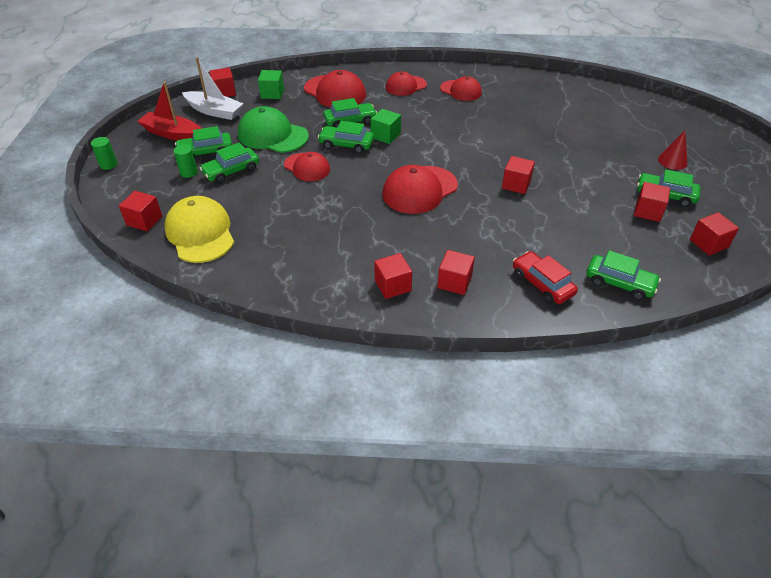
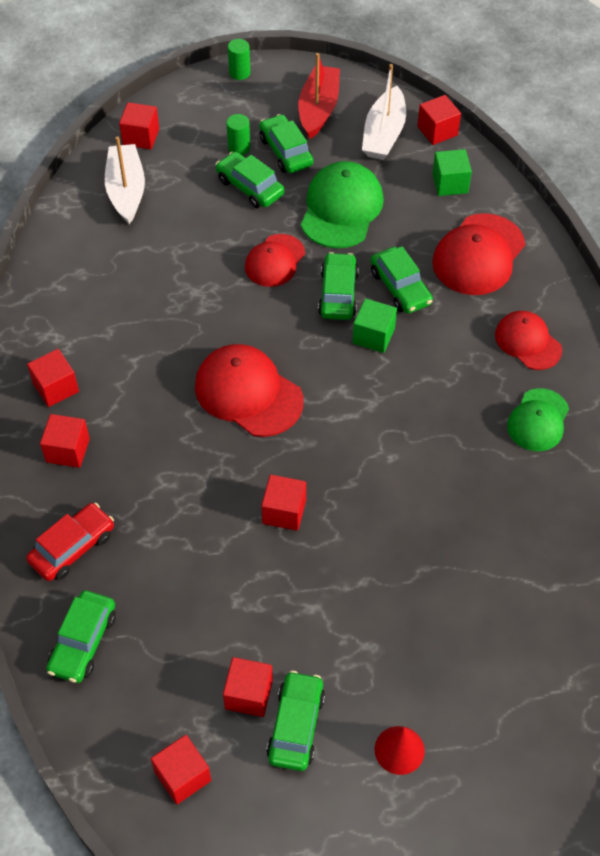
camera: 80 degrees right, 10 degrees up
(200, 233) = (126, 190): yellow cap -> white boat
(461, 90) = (538, 420): red cap -> green cap

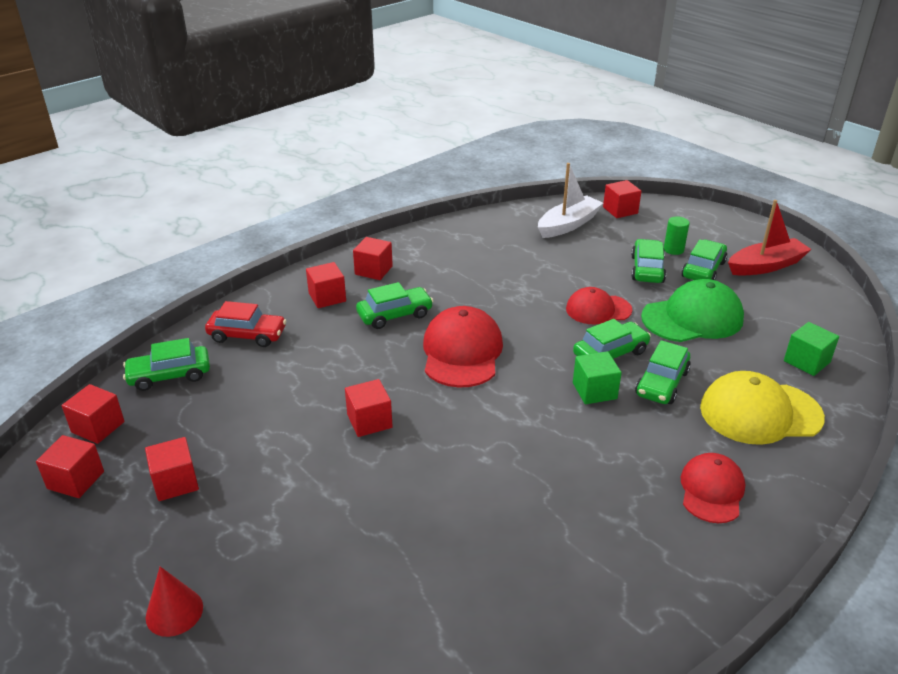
camera: 55 degrees right, 20 degrees down
(239, 73) = (738, 221): green cylinder -> none
(296, 726) = (161, 526): green car -> green car (394, 315)
(384, 134) = (796, 305): white boat -> none
(437, 131) = (847, 330): red cube -> red cube (98, 427)
(478, 255) = (760, 413): red cap -> yellow cap
(538, 420) = (633, 541): green cap -> none

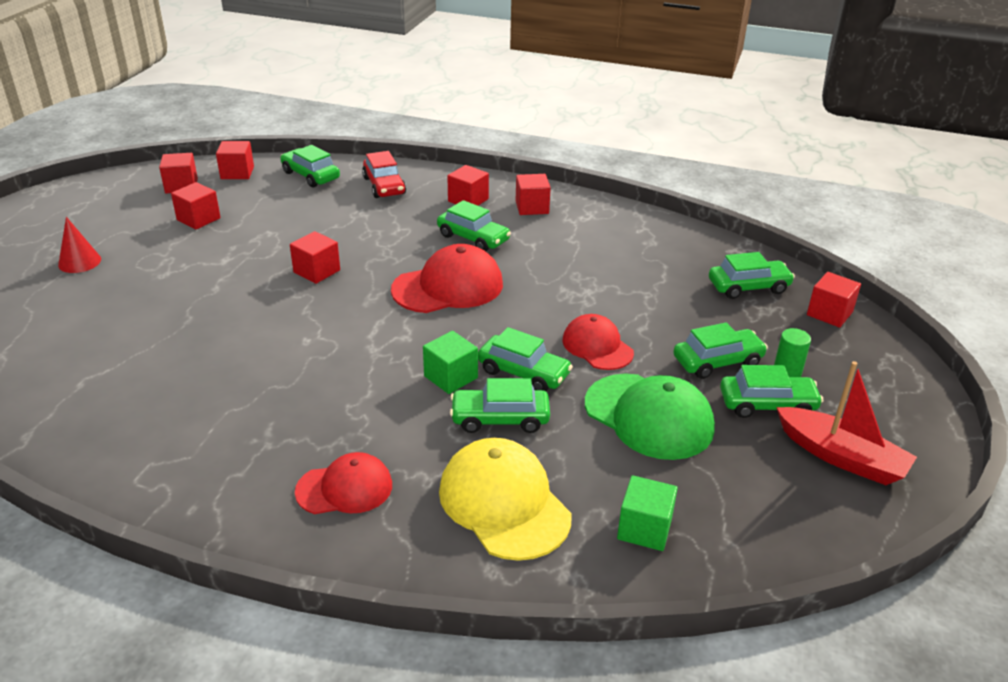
camera: 60 degrees right, 0 degrees up
(568, 225) = (748, 287): white boat -> green car

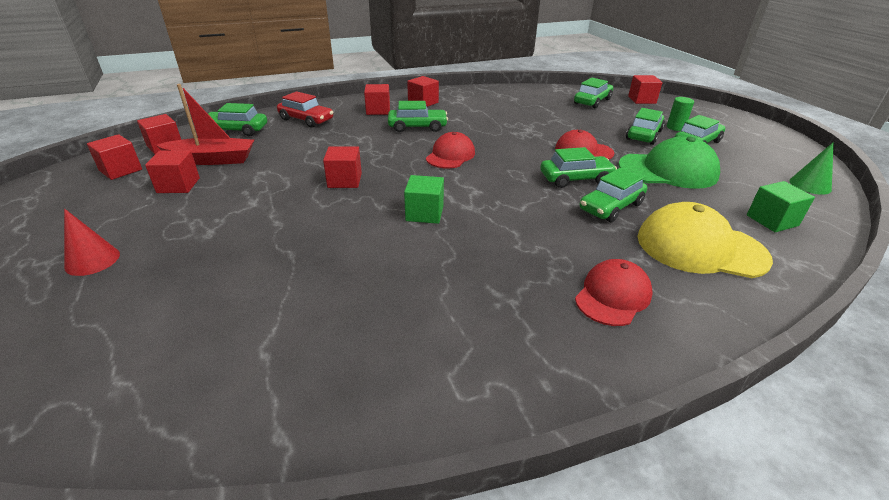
camera: 40 degrees left, 0 degrees up
(448, 287) = (450, 155): red cap -> red cap, size x0.64
(450, 377) = (544, 199): green cube -> green cube (424, 213)
(799, 528) = (810, 185): none -> green cone
(841, 457) = (760, 150): red boat -> red boat (212, 160)

